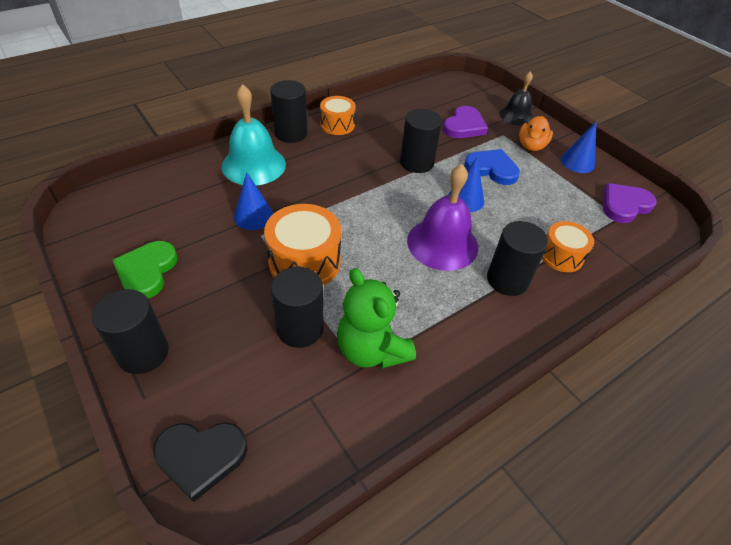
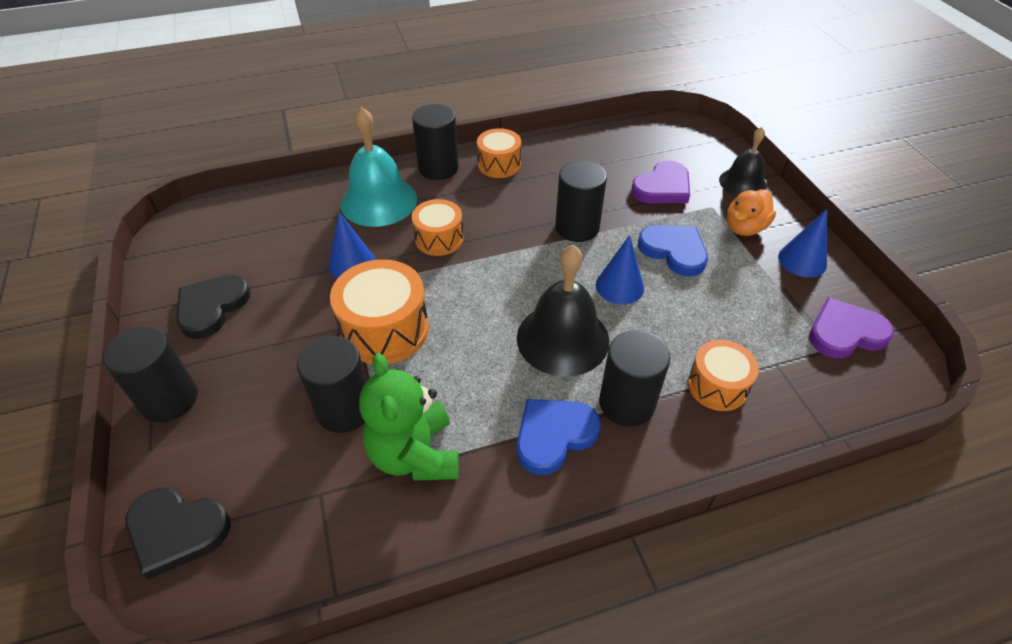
camera: 20 degrees right, 0 degrees up
(147, 271) = (212, 307): green heart -> black heart
(316, 186) = (439, 239): none -> orange drum
(442, 243) = (562, 339): purple bell -> black bell
(467, 313) = (553, 435): none -> blue heart

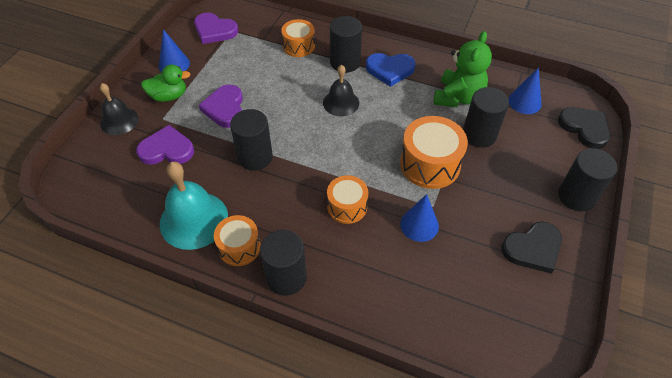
camera: 140 degrees left, 5 degrees up
(378, 201) = (360, 272): turquoise bell -> turquoise bell (194, 220)
(562, 339) = (341, 103): black bell -> black bell, size x0.63
(619, 286) = (280, 109): blue cone -> blue cone (524, 102)
(674, 251) = (225, 108): blue heart -> purple heart
(744, 228) = (169, 96): orange duck -> green duck

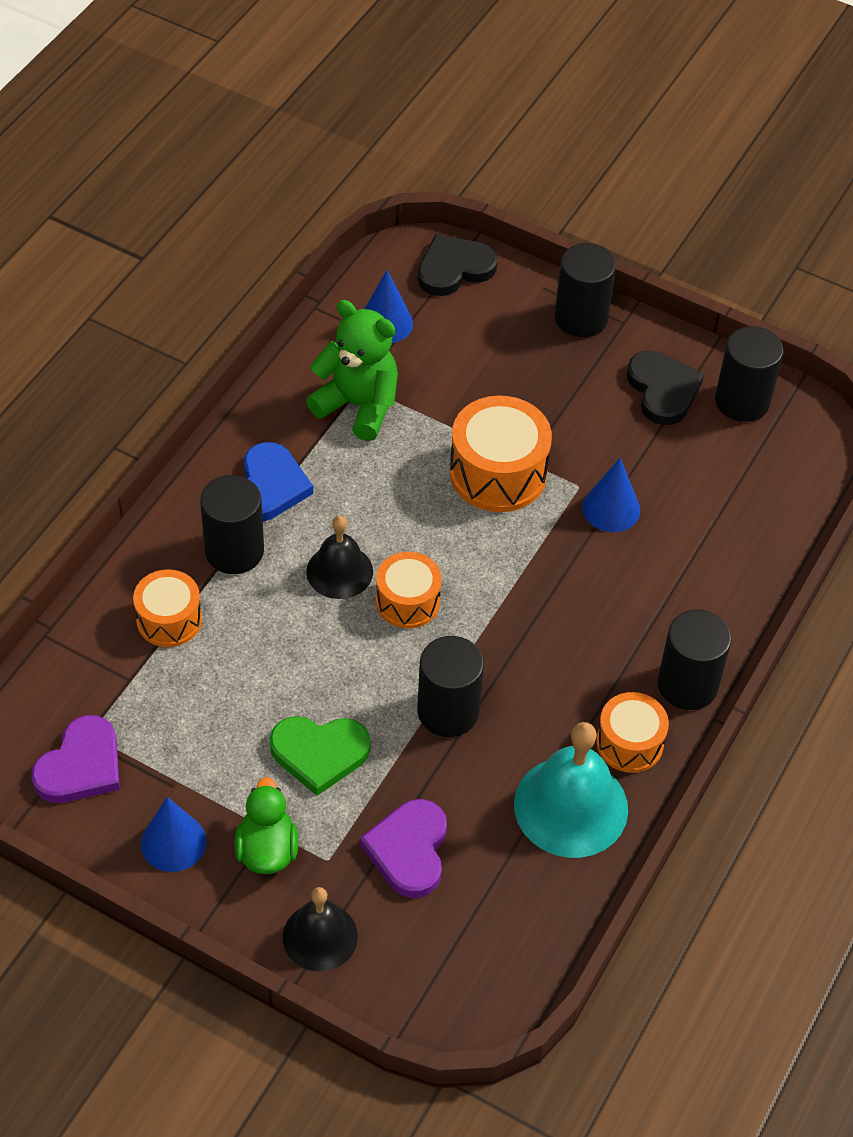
camera: 85 degrees left, 0 degrees up
(225, 108) = (319, 753): purple heart -> green heart
(347, 206) = (567, 593): orange drum -> orange drum (407, 601)
(479, 135) = (447, 397): black cylinder -> black cylinder (742, 401)

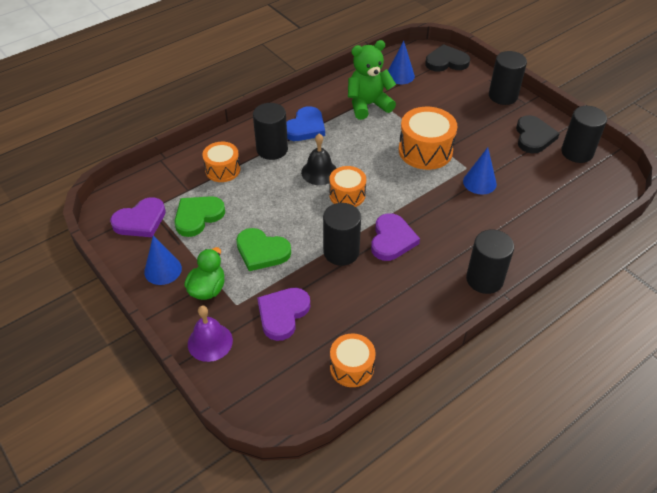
camera: 25 degrees right, 5 degrees down
(177, 725) = (198, 216): none -> green heart
(320, 936) = (210, 342): black bell -> purple bell
(358, 405) = (368, 105): green teddy bear -> green teddy bear turned 75 degrees counterclockwise
(518, 662) = (392, 239): none -> purple heart
(571, 806) = (386, 321): turquoise bell -> none
(629, 743) = (436, 299): orange drum -> orange drum (352, 367)

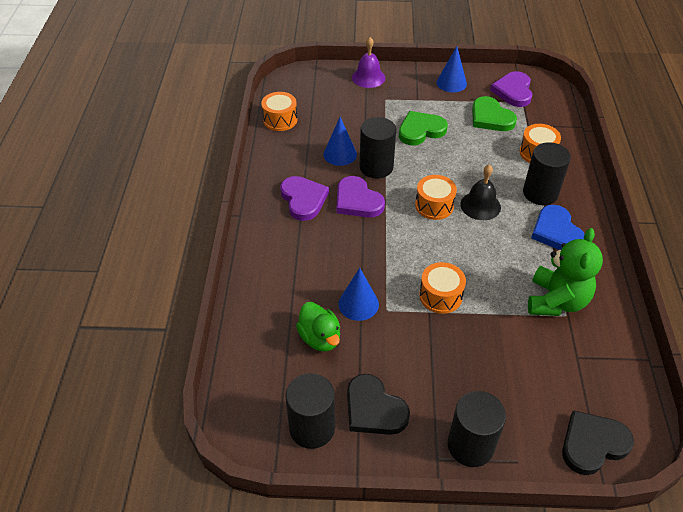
camera: 130 degrees right, 0 degrees up
(198, 216) = (490, 117): green heart -> green heart turned 150 degrees clockwise
(207, 289) = (412, 93): green duck -> green duck (320, 338)
(282, 314) = (354, 113): purple heart -> purple heart (303, 199)
(400, 75) = (595, 370): blue cone -> blue cone (340, 154)
(425, 151) = (440, 296): orange drum -> orange drum, size x0.63
(446, 62) = (593, 444): black heart -> black heart turned 150 degrees counterclockwise
(484, 279) = (262, 225): black cylinder -> none

